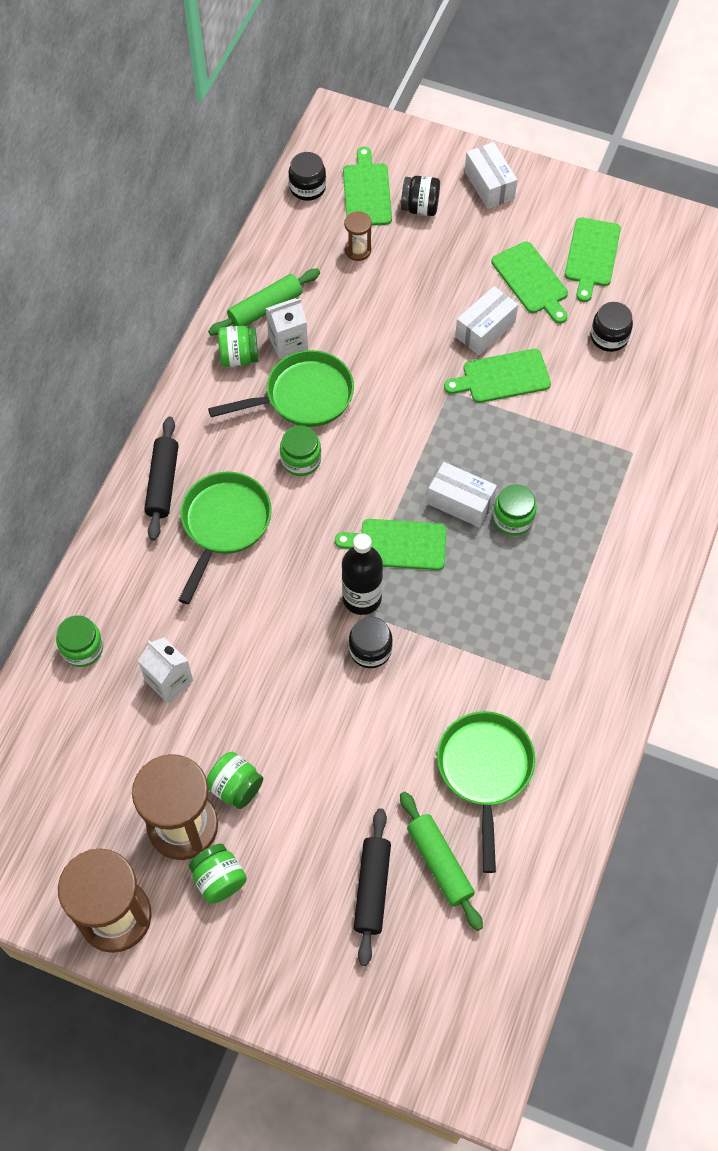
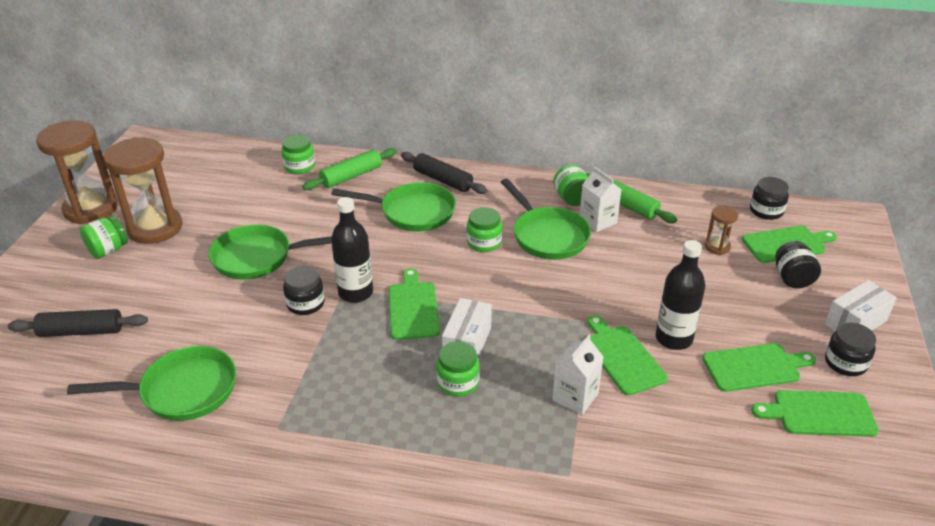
camera: 80 degrees right, 25 degrees down
(163, 483) = (443, 180): black rolling pin -> black rolling pin turned 45 degrees clockwise
(169, 681) = (274, 206): white carton -> white carton (575, 397)
(236, 787) = (183, 248): green jar -> none
(275, 699) = (258, 258): none -> green pan
(439, 863) = (95, 370): green rolling pin -> green rolling pin (351, 176)
(485, 329) = (673, 338): white box -> black bottle
(531, 280) = (754, 367): green cutting board -> green cutting board turned 150 degrees counterclockwise
(609, 337) = (716, 439): black jar -> black jar (845, 363)

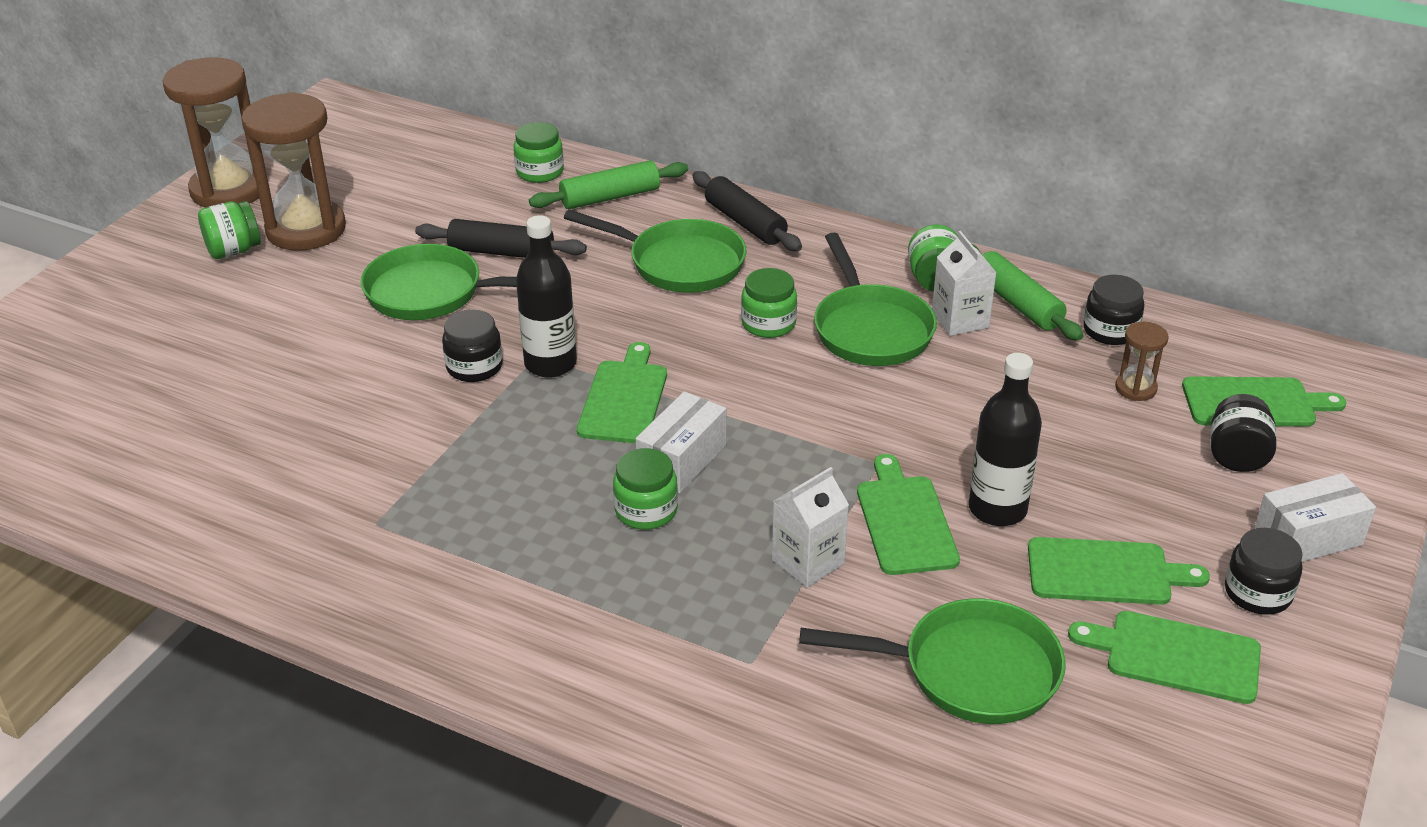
camera: 15 degrees right, 0 degrees up
(81, 331) = (164, 353): black rolling pin -> black rolling pin (501, 252)
(182, 391) = (267, 452): green pan -> green pan (969, 671)
(766, 211) = (1247, 347): black jar -> black jar (1110, 331)

